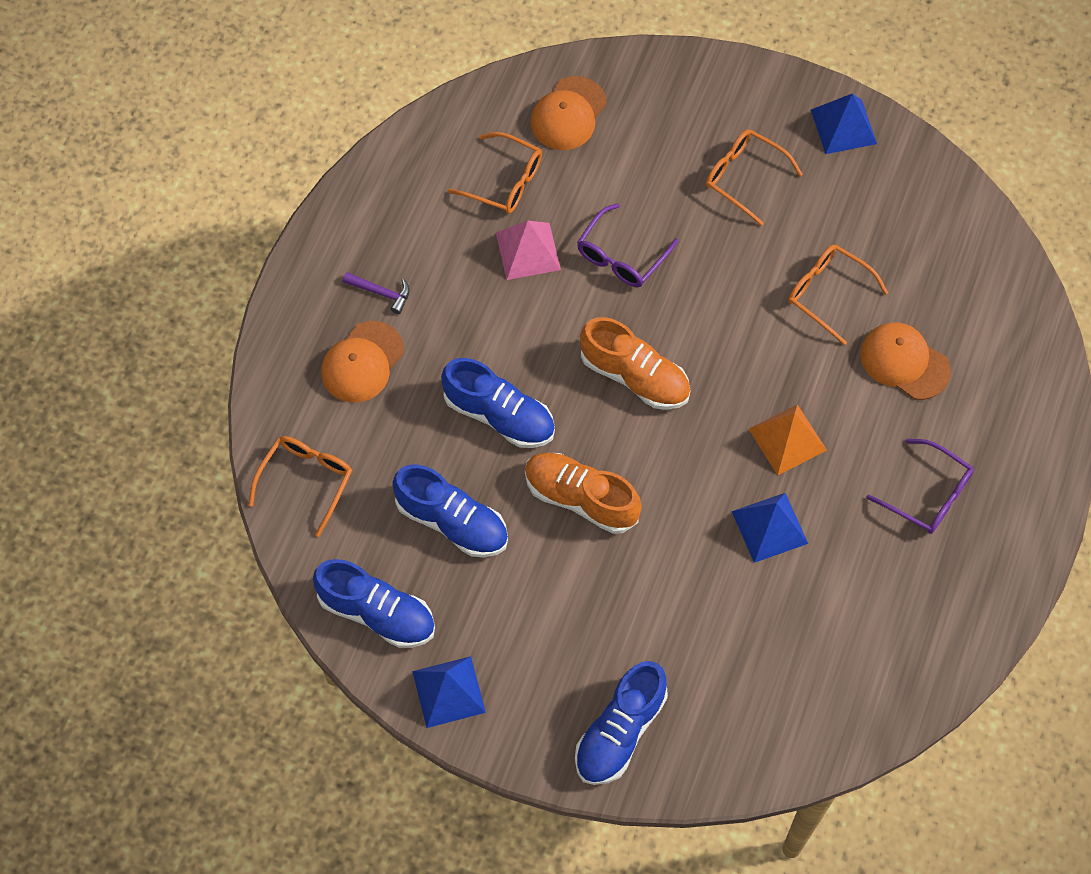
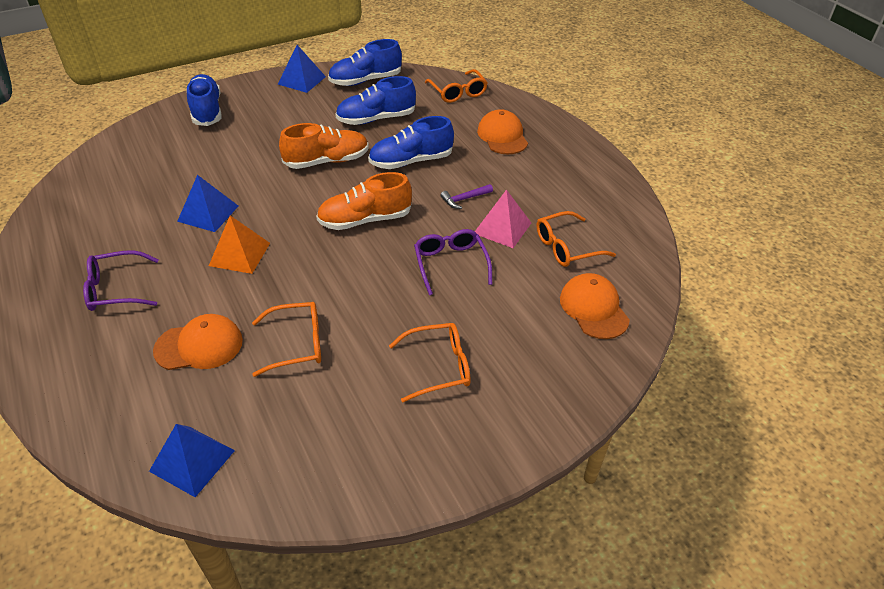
camera: 130 degrees right, 20 degrees down
(381, 293) = (539, 162): purple hammer -> purple hammer (464, 199)
(843, 126) = (414, 468): blue pyramid -> blue pyramid (192, 460)

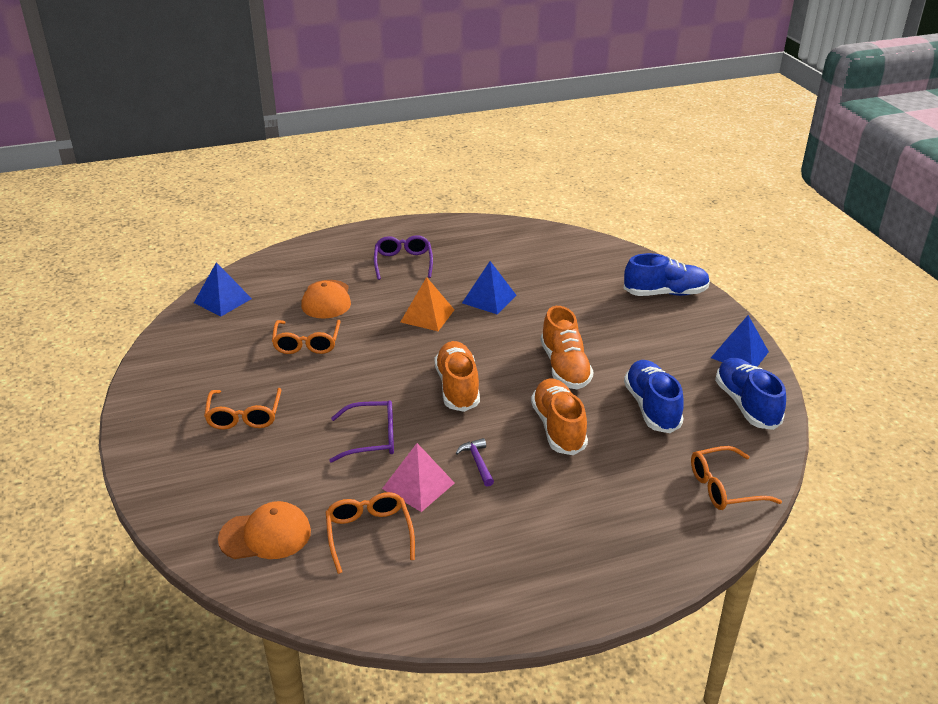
camera: 100 degrees right, 10 degrees down
(411, 161) = (558, 428): blue shoe -> orange shoe
(502, 136) = (609, 516): orange cap -> none

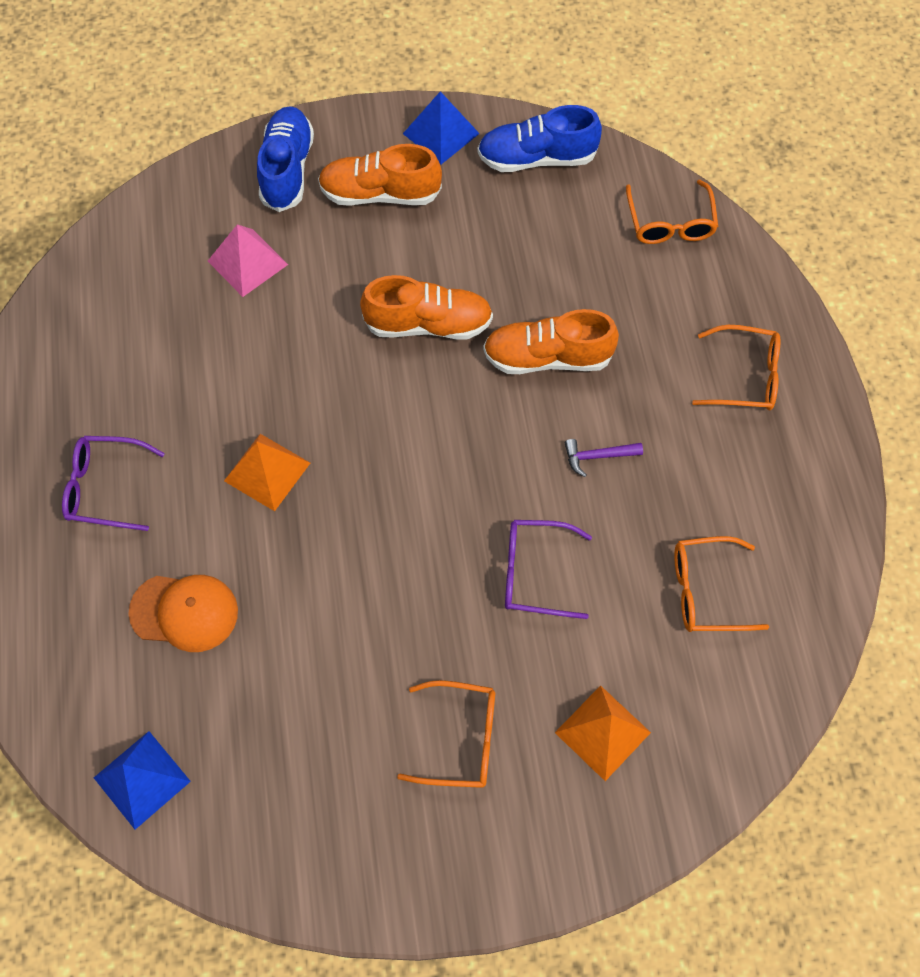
camera: 80 degrees left, 30 degrees up
(248, 484) = (603, 732): none -> orange pyramid
(265, 535) = (697, 710): orange cap -> none
(307, 343) = (300, 647): orange glasses -> orange glasses (745, 376)
(372, 438) = (535, 573): purple glasses -> purple glasses turned 90 degrees counterclockwise
(418, 485) = (630, 528): pink pyramid -> pink pyramid (247, 262)
(457, 387) = (446, 457): orange shoe -> orange shoe (380, 194)
(489, 299) = (244, 383): blue pyramid -> none
(651, 407) = (525, 252): blue shoe -> none

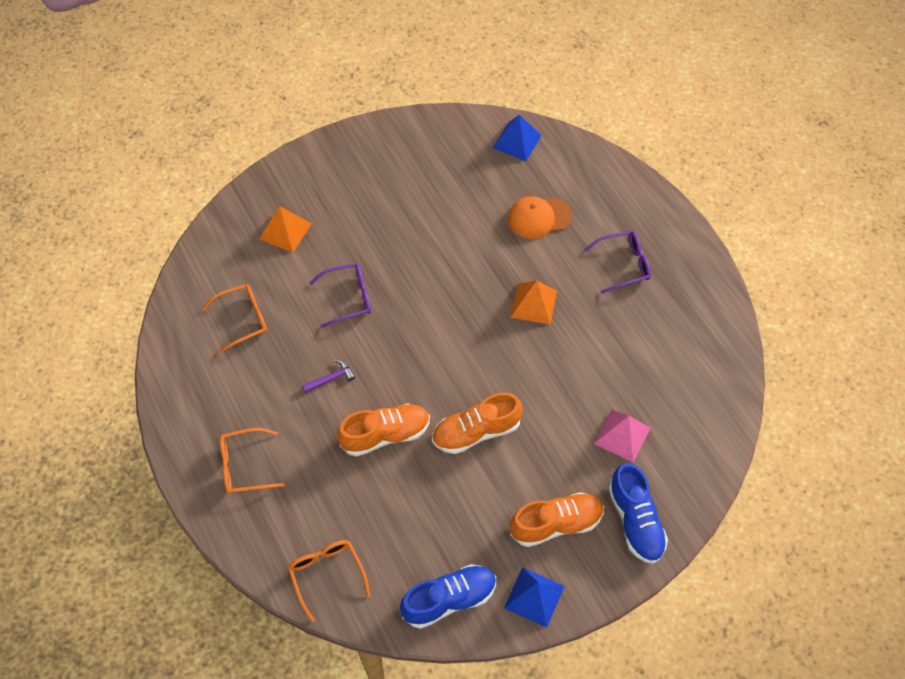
camera: 160 degrees right, 5 degrees down
(460, 739) = (361, 205): orange glasses -> none

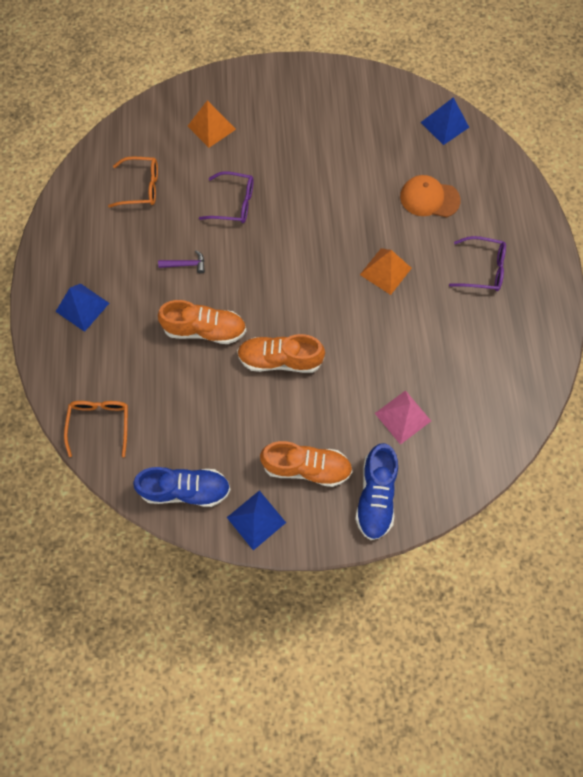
camera: 25 degrees right, 10 degrees up
(244, 466) = (82, 307): orange glasses -> blue pyramid

